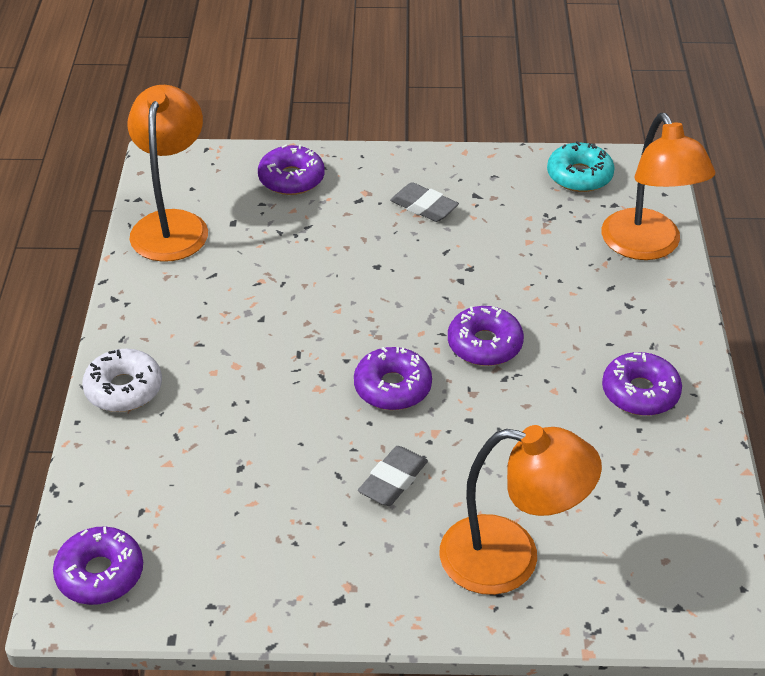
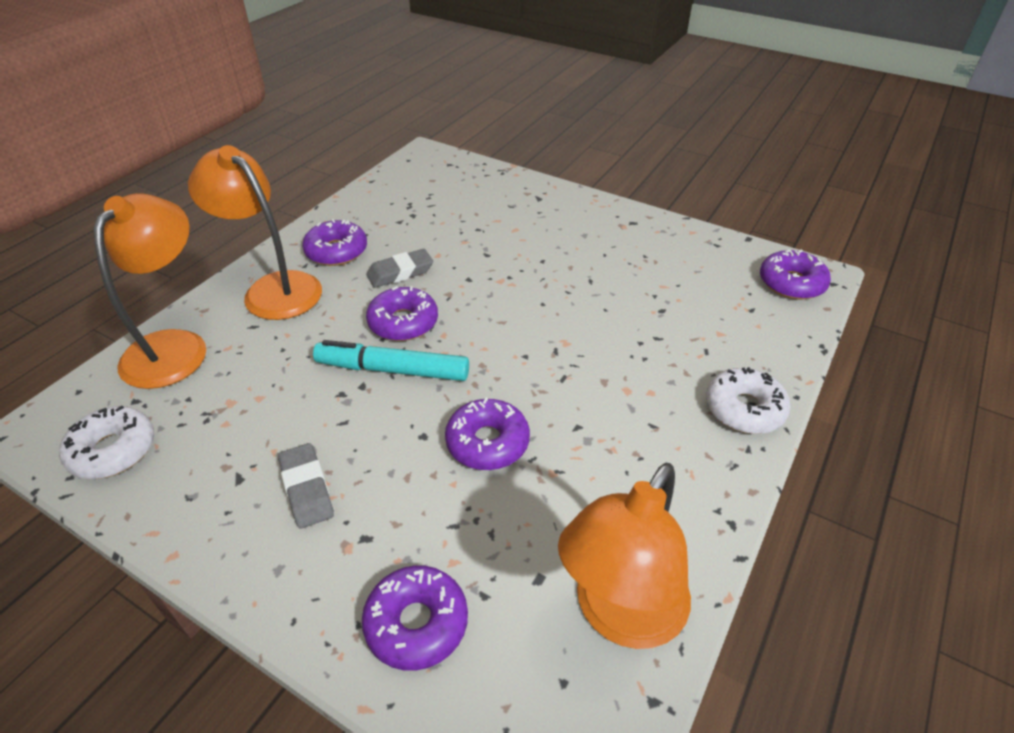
camera: 150 degrees left, 0 degrees up
(392, 387) = (505, 320): purple donut -> purple donut (487, 442)
(393, 480) = (554, 264): grey eraser -> grey eraser (400, 272)
(449, 301) = (393, 370): none -> turquoise marker
(510, 558) = (516, 206): orange lamp -> orange lamp (273, 288)
(579, 176) = (113, 450): turquoise donut -> white donut

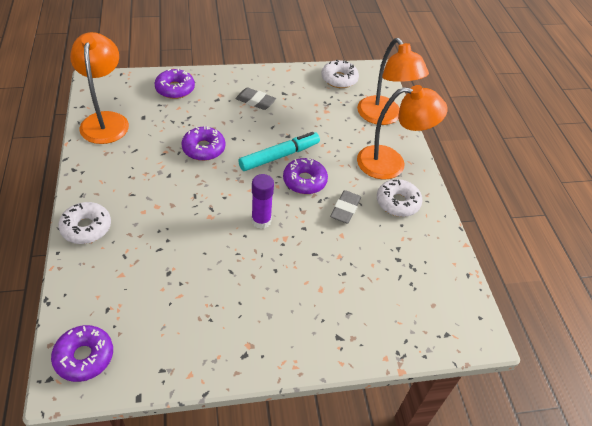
camera: 135 degrees right, 5 degrees up
(336, 251) = (397, 202): purple donut -> white donut
(508, 307) = (261, 221): none -> purple glue stick

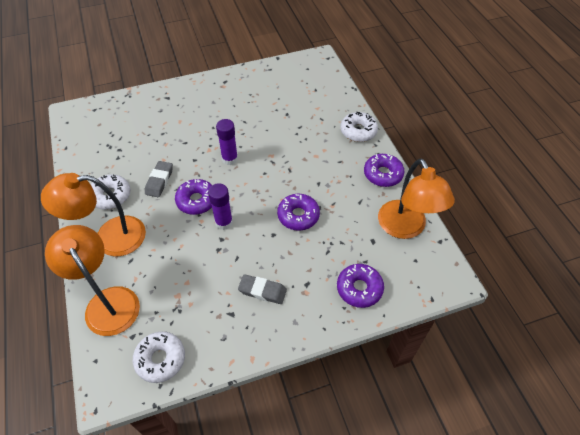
camera: 175 degrees right, 5 degrees up
(84, 357) = (315, 68): purple donut -> purple donut (383, 174)
(279, 156) = (224, 222): turquoise marker -> purple glue stick

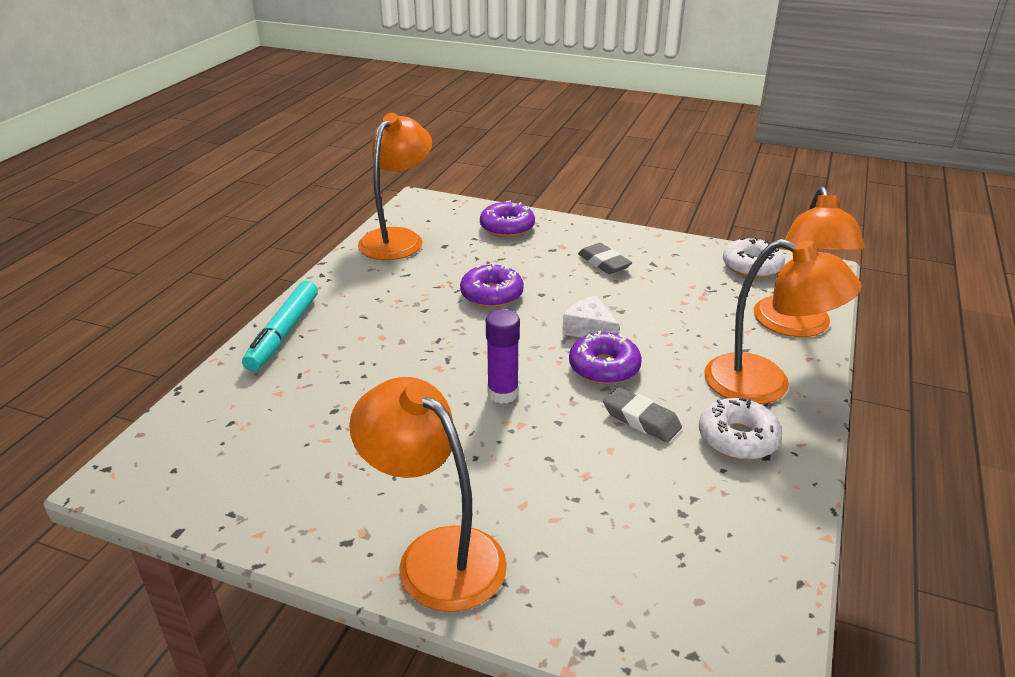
camera: 140 degrees left, 20 degrees down
(159, 181) = (641, 419): grey eraser -> grey eraser turned 75 degrees clockwise
(193, 92) = (436, 554): none -> orange lamp
(224, 222) = (589, 329): purple glue stick -> white cheese
(358, 131) = (284, 333): white donut -> turquoise marker
(383, 174) = (340, 282): purple donut -> none

